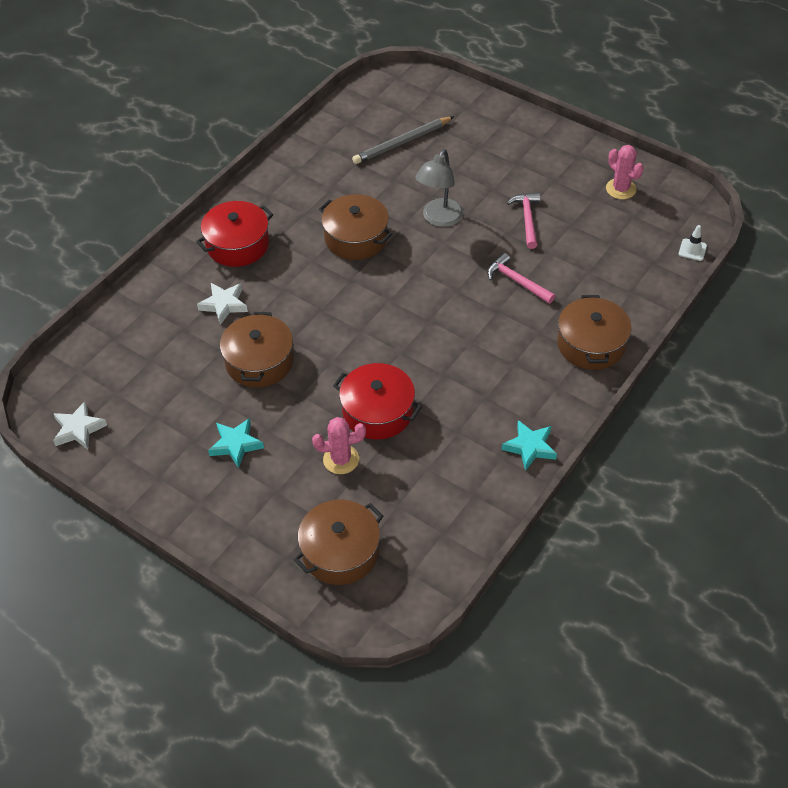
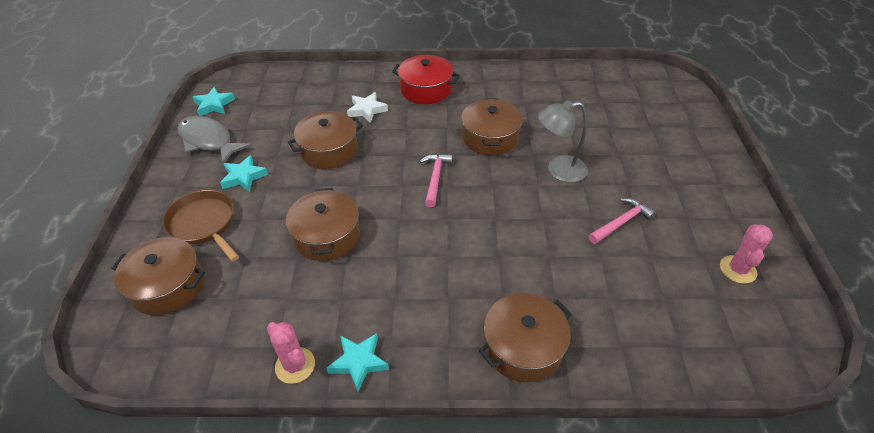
camera: 55 degrees right, 5 degrees down
(78, 429) = (214, 105): white star -> turquoise star
(143, 455) = (208, 141): none -> grey fish
(279, 499) = (204, 224): none -> brown pan
(341, 459) = (263, 239): pink cactus -> pink cactus (295, 365)
(377, 412) = (327, 236): red pot -> brown pot
(402, 143) = (610, 113): grey pencil -> none
(517, 281) = (544, 252): pink hammer -> pink hammer (435, 178)
(692, 250) = (735, 373): white traffic cone -> none

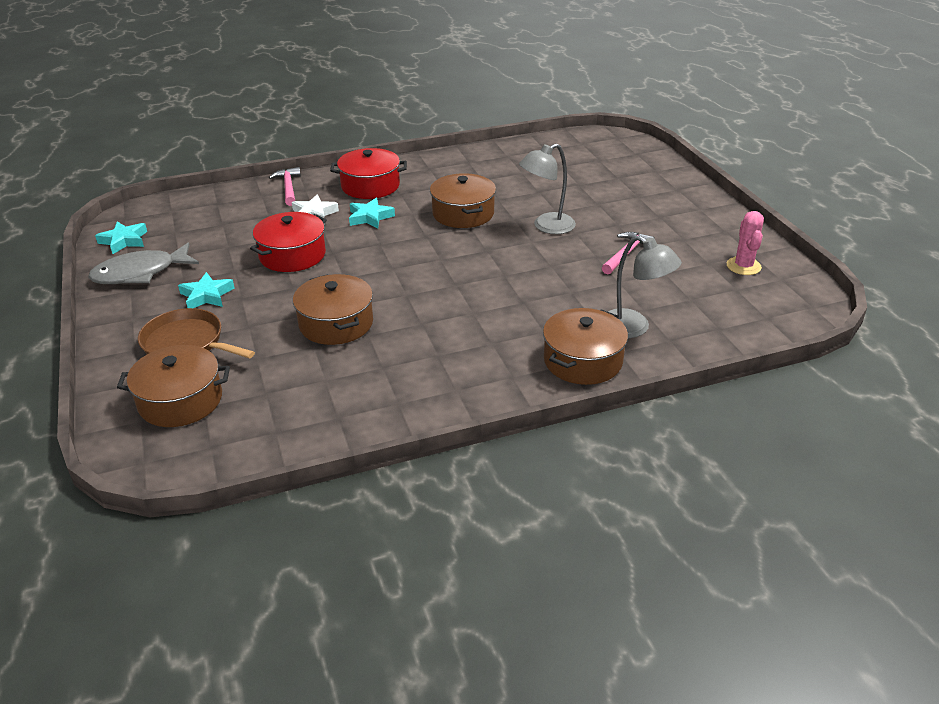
camera: 20 degrees left, 10 degrees down
(208, 141) = (140, 273): grey fish -> grey fish turned 45 degrees counterclockwise
(295, 365) = (367, 426): pink cactus -> none
(329, 150) = (292, 255): brown pot -> red pot
(359, 362) = (431, 408): turquoise star -> turquoise star (370, 217)
(435, 178) = (424, 256): pink hammer -> pink hammer (288, 187)
(591, 319) = (634, 328): none -> grey lamp

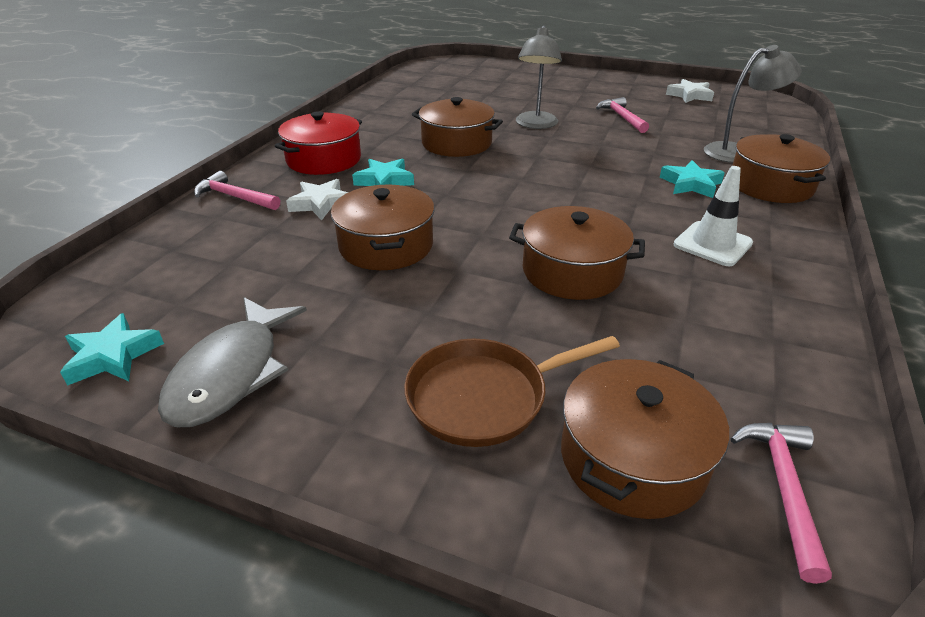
camera: 50 degrees left, 0 degrees up
(198, 451) = (783, 488): none -> pink hammer
(207, 295) = (384, 336): turquoise star -> turquoise star (691, 184)
(292, 255) = (386, 245): red pot -> brown pot
(439, 362) = (712, 244): none -> white traffic cone
(743, 266) = (689, 95): pink cactus -> white star

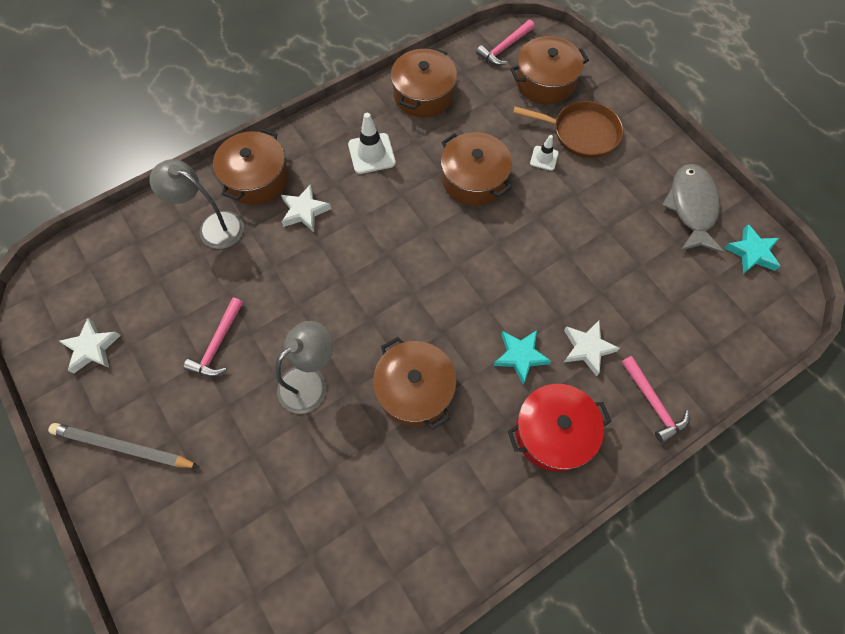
camera: 145 degrees left, 30 degrees up
(231, 373) = (691, 207): grey fish -> grey fish turned 45 degrees counterclockwise
(386, 245) = (566, 265): brown pot -> brown pot (423, 94)
(509, 333) = (544, 158): none -> white traffic cone
(603, 82) = (123, 447): none -> grey pencil
(691, 184) = (304, 211): turquoise star -> white star

